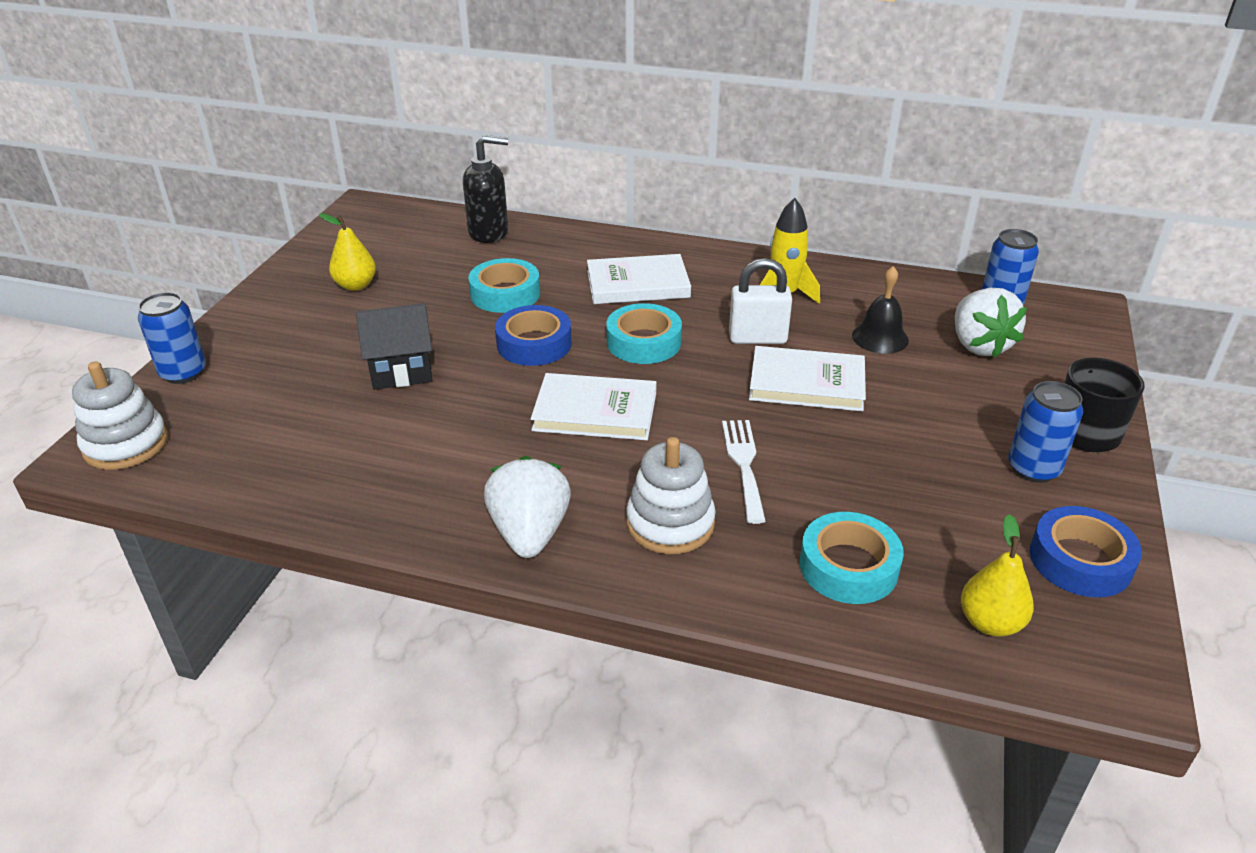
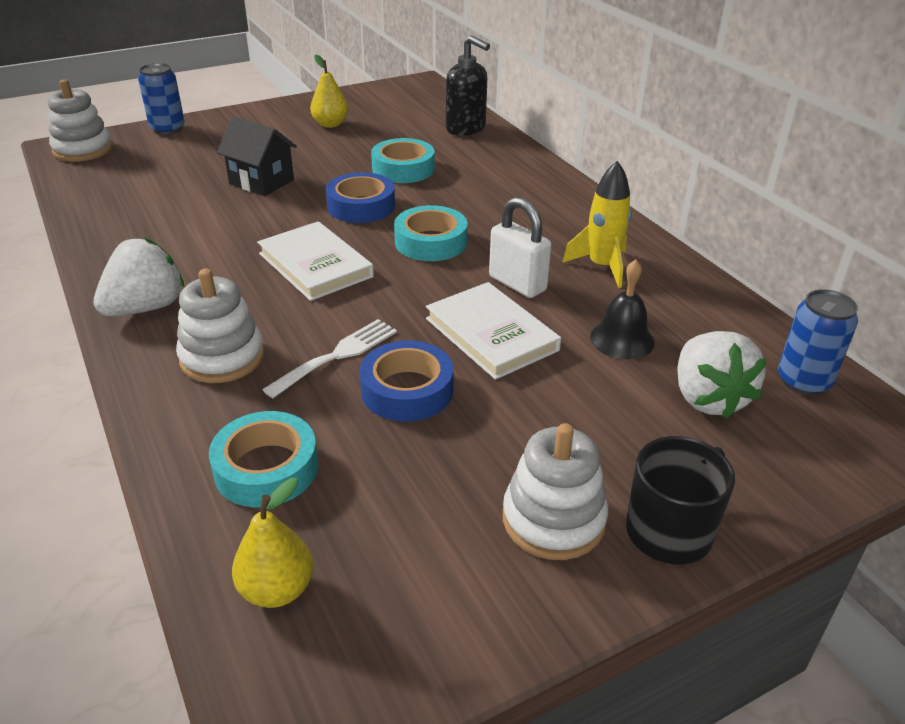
camera: 45 degrees right, 0 degrees up
(638, 284) = (501, 205): white book -> none
(979, 345) = (708, 398): white strawberry -> white strawberry turned 45 degrees counterclockwise
(1033, 469) = (553, 519): blue can -> white stacking toy
(1080, 560) = (443, 616): blue tape -> blue tape (407, 390)

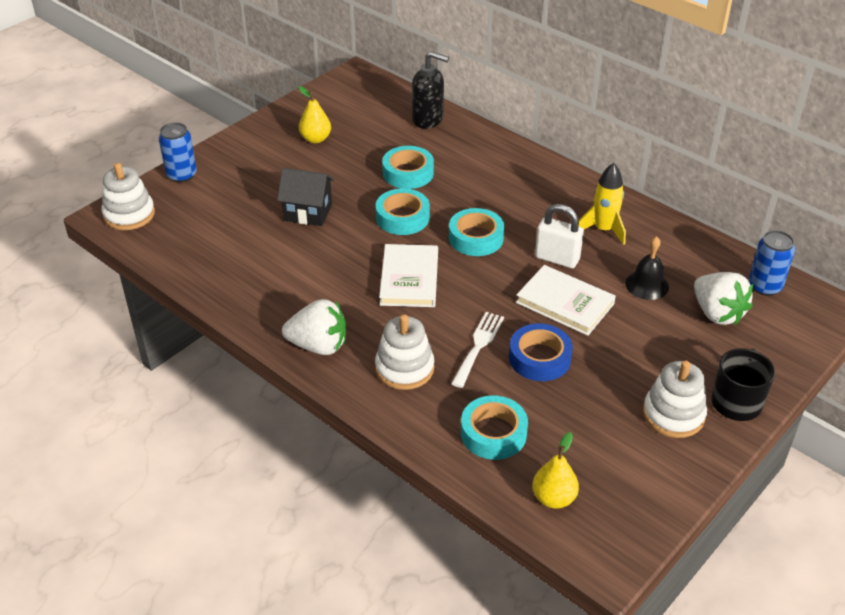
camera: 20 degrees left, 5 degrees up
(146, 308) = (318, 346): white strawberry -> white strawberry turned 75 degrees clockwise
(315, 265) = (409, 279): white book -> white book turned 60 degrees clockwise
(361, 206) = (402, 217): blue tape -> turquoise tape

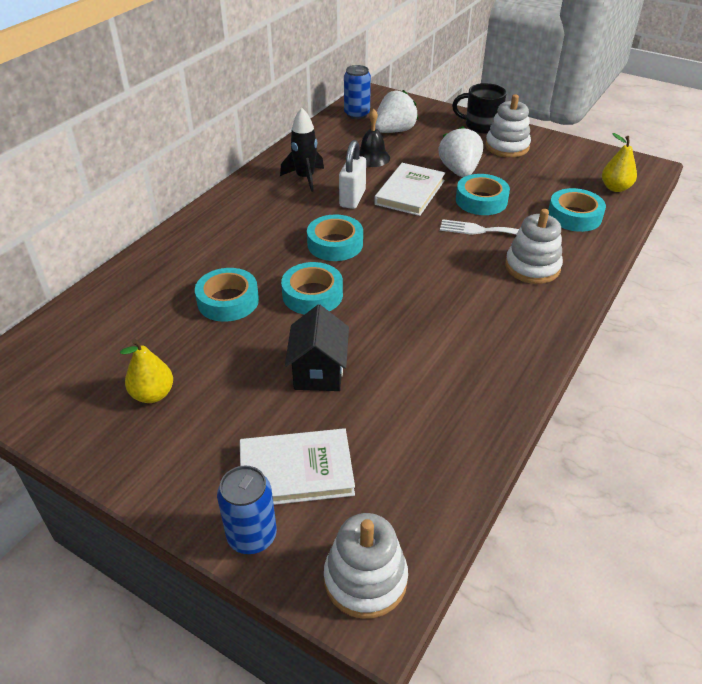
camera: 100 degrees left, 0 degrees up
(318, 346) = (533, 324): white strawberry -> white strawberry (459, 171)
(409, 279) = (411, 278): white book -> white book (296, 471)
(428, 119) = (112, 298): black soap dispenser -> none
(539, 358) = (481, 200): blue tape -> turquoise tape
(603, 229) = (305, 178): yellow rocket -> black rocket

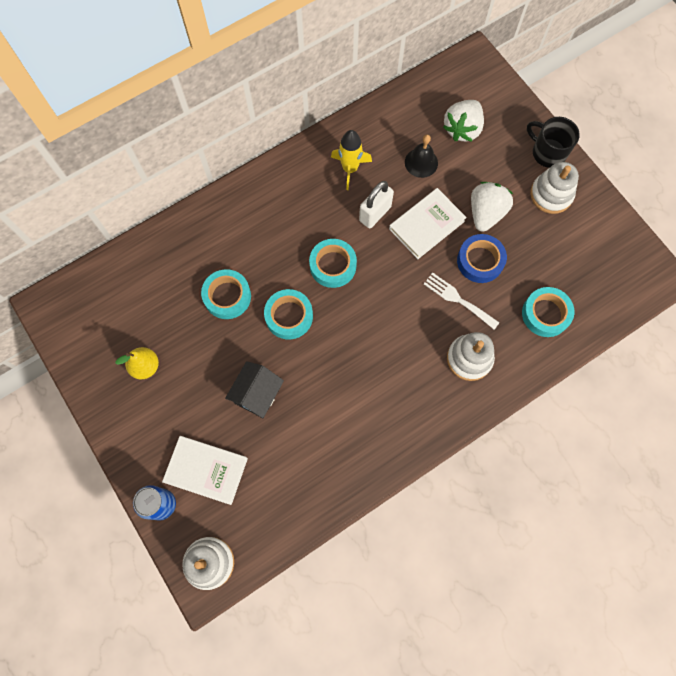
camera: 25 degrees right, 30 degrees up
(305, 178) = (350, 169): black rocket -> yellow rocket
(357, 114) = (442, 88): blue can -> none
(394, 131) = (462, 129): white strawberry -> white strawberry turned 135 degrees clockwise
(481, 200) = (480, 261): turquoise tape -> blue tape
(615, 188) = (608, 293): yellow pear -> none

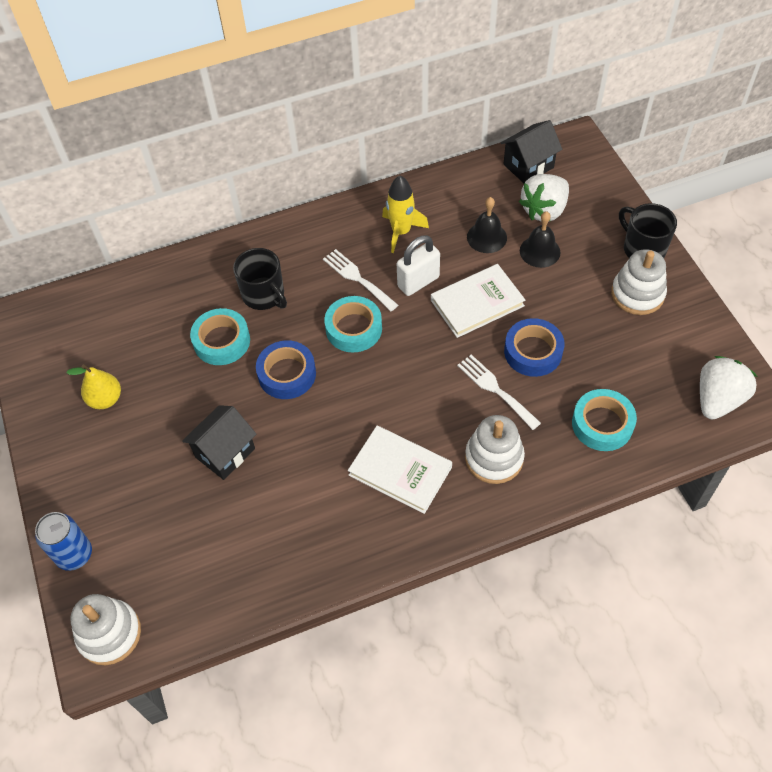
camera: 15 degrees right, 15 degrees down
(206, 470) = (139, 525): white book -> white book (400, 471)
(251, 248) = (264, 295): none -> black mug
(289, 316) = (287, 374): turquoise tape -> blue tape
(324, 219) = (357, 278): none -> white fork
(440, 88) = (528, 166): none -> black house
(466, 168) = (540, 251): none -> black bell
(486, 213) = (552, 301): white strawberry -> white strawberry (718, 399)

